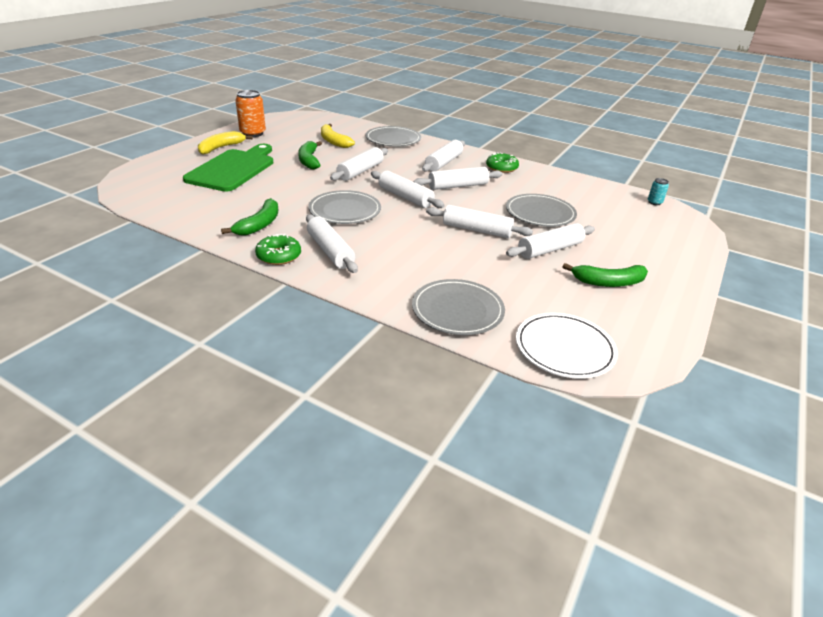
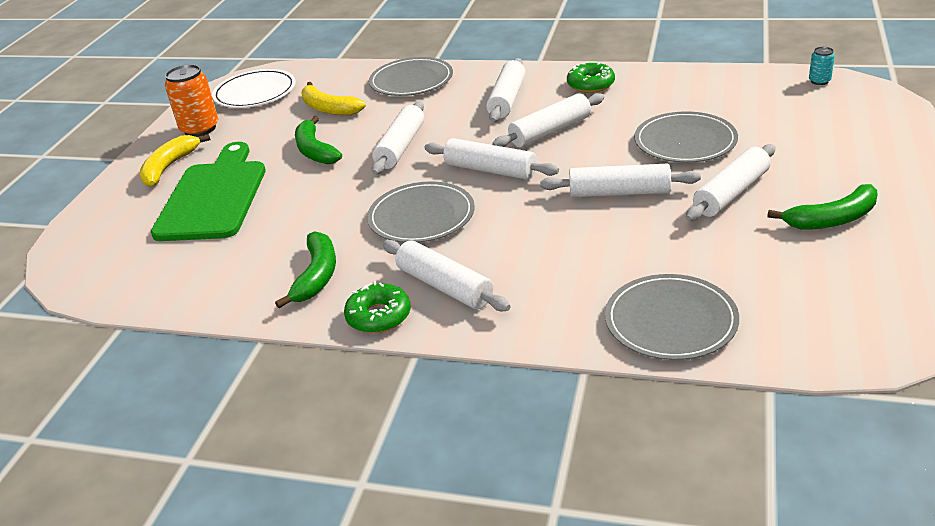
camera: 10 degrees left, 0 degrees up
(564, 348) = (835, 332): white plate -> white plate (255, 92)

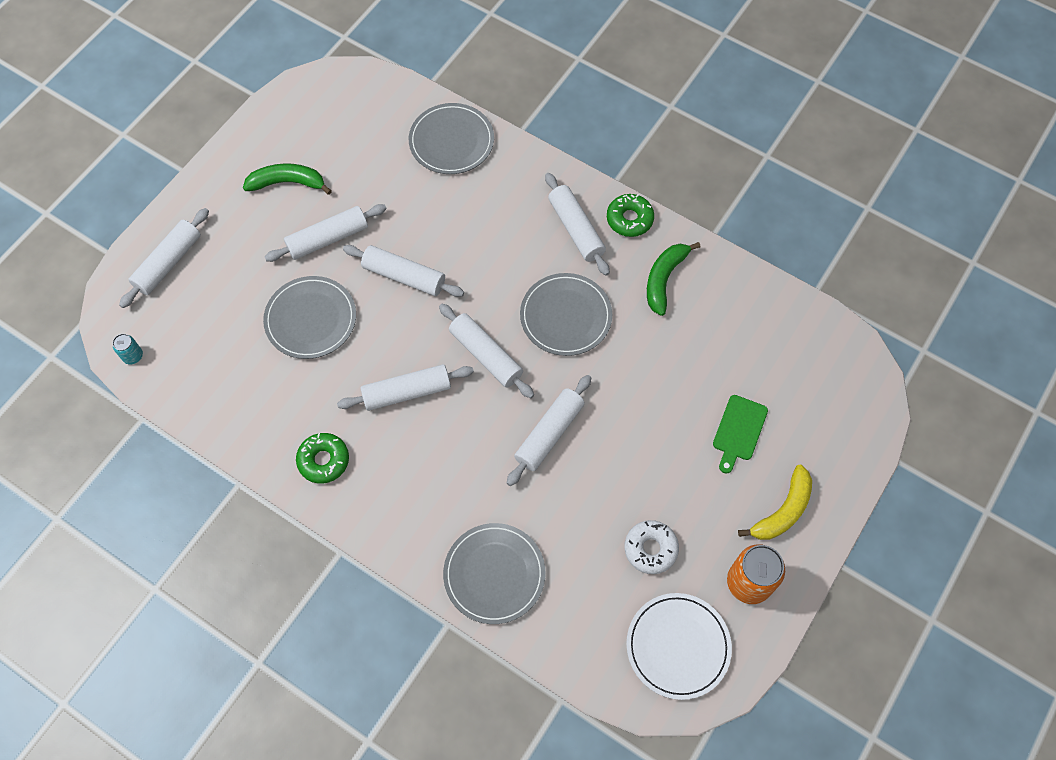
camera: 165 degrees left, 30 degrees up
(214, 197) = (738, 431): green cutting board -> green cutting board, size x0.49
(287, 121) = (650, 549): none -> white donut
(315, 150) = (632, 469): green banana -> none
(328, 108) = (601, 555): yellow banana -> none
(507, 99) = (415, 474): white rolling pin -> white rolling pin (168, 263)

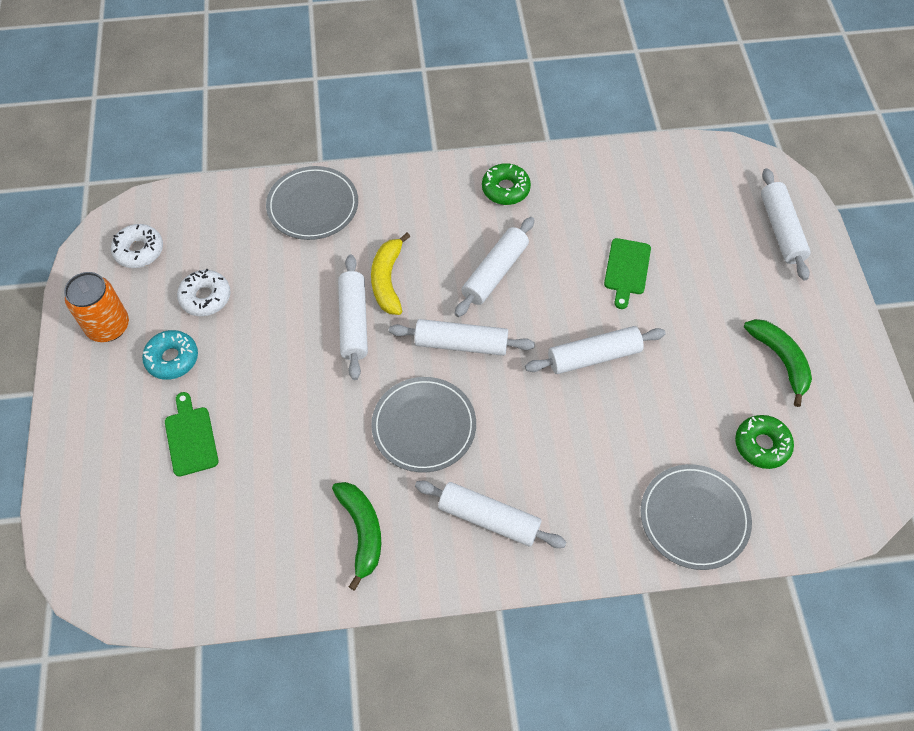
camera: 140 degrees right, 5 degrees down
(133, 356) = (716, 157): turquoise can -> none
(288, 183) = (780, 360): green banana -> green banana turned 75 degrees counterclockwise
(311, 319) = (626, 270): grey plate -> green cutting board
(328, 238) = (690, 339): white rolling pin -> none
(629, 219) = (446, 571): green donut -> green donut (762, 445)
(678, 646) = (139, 250): white plate -> white donut
(713, 510) = (172, 359): none -> turquoise donut
(782, 511) = (110, 398): yellow banana -> yellow banana (387, 280)

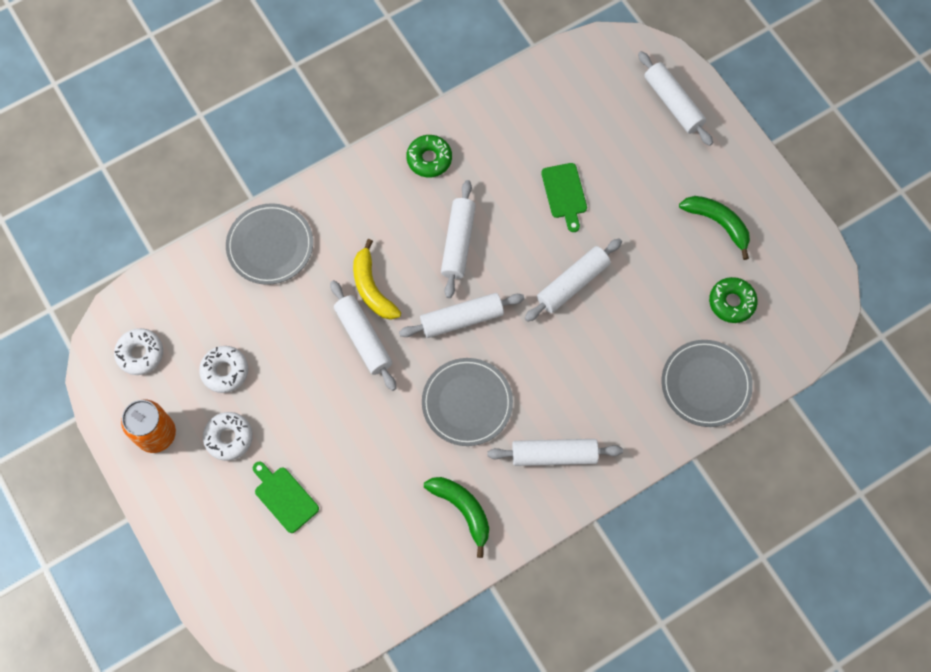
camera: 25 degrees left, 10 degrees up
(172, 359) = (229, 438): turquoise donut -> white donut

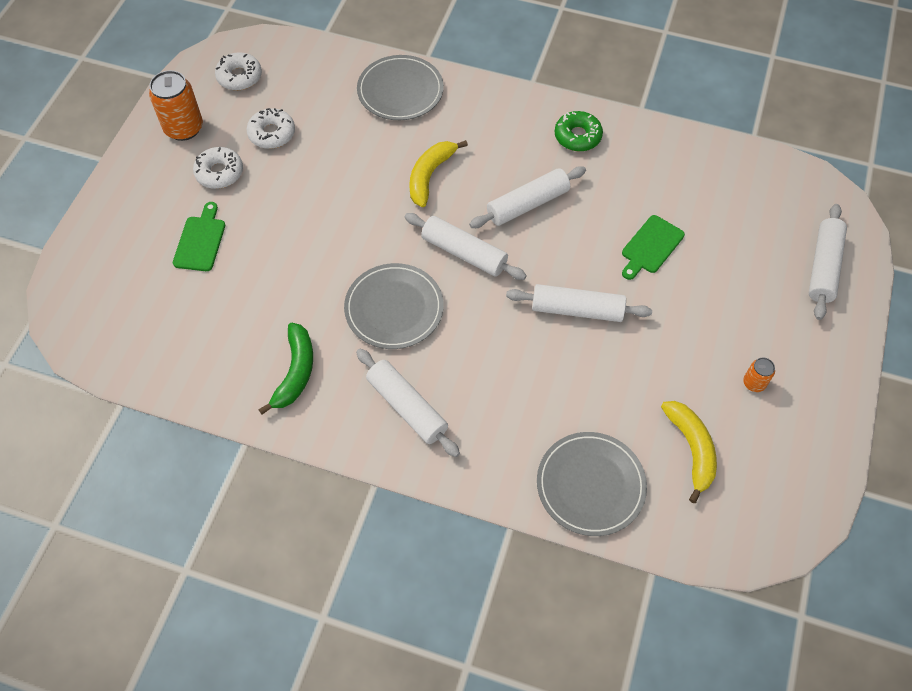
camera: 50 degrees right, 10 degrees down
(363, 338) = (382, 199): white rolling pin -> none
(718, 223) = (754, 383): green banana -> orange can
(731, 302) = (691, 449): green donut -> yellow banana

